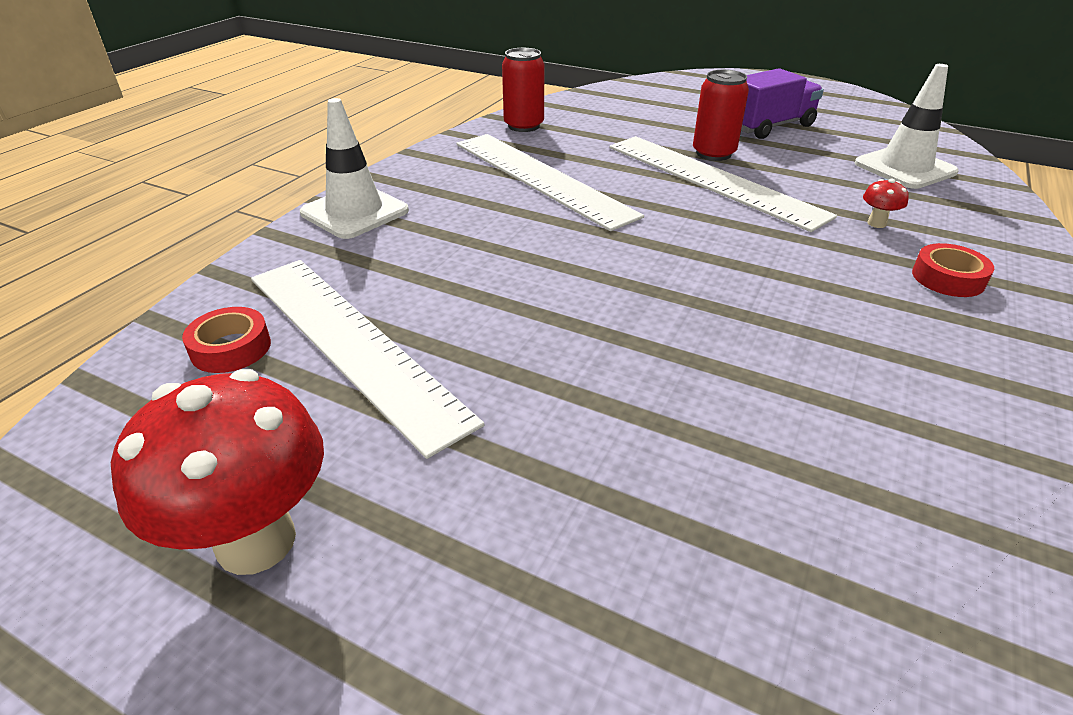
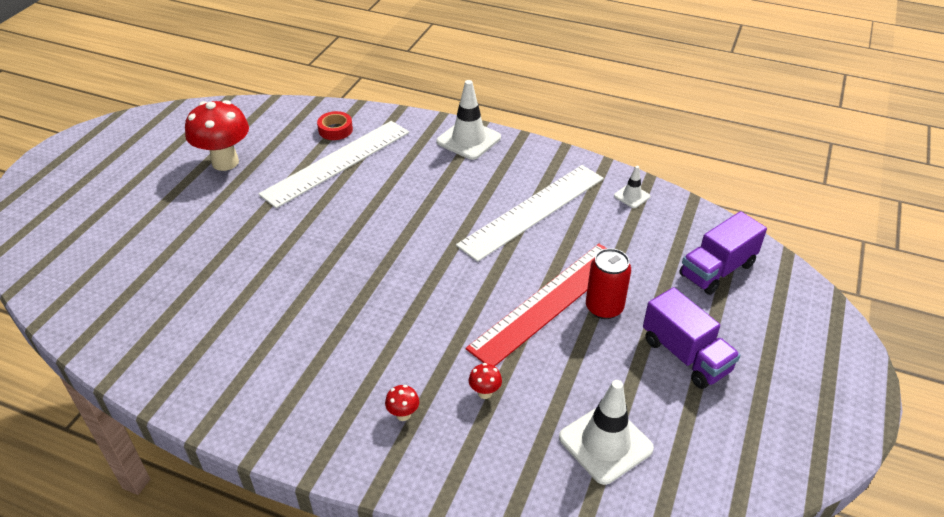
camera: 85 degrees right, 5 degrees up
(523, 126) = (632, 196): red can -> white traffic cone
(647, 104) = (717, 270): none -> purple truck
(712, 180) = (549, 302): white ruler -> red ruler
(948, 278) = (403, 415): red tape -> red mushroom

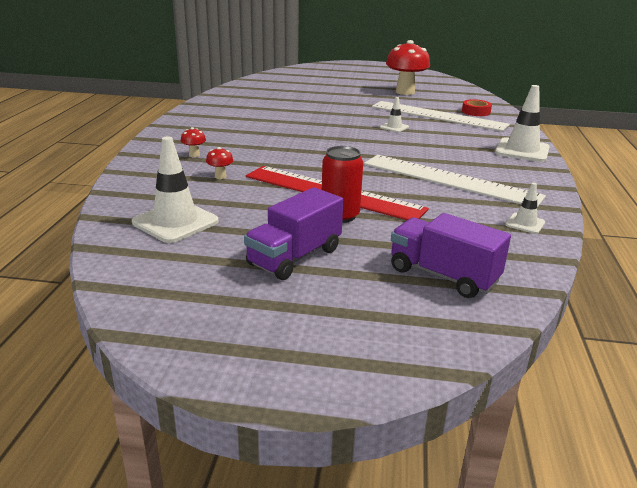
camera: 75 degrees right, 15 degrees down
(364, 208) = (394, 127): none -> white traffic cone

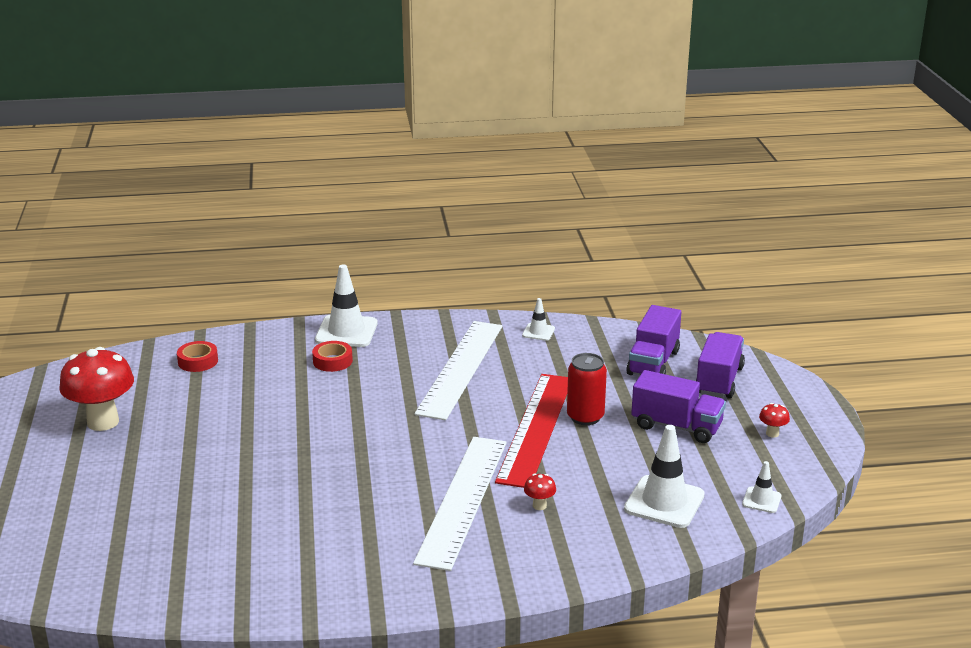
camera: 105 degrees left, 0 degrees up
(194, 155) = (484, 544): red mushroom -> red mushroom (772, 433)
(384, 311) = (719, 381): none -> purple truck
(394, 127) = (296, 414): white traffic cone -> white traffic cone (761, 500)
(438, 116) = (228, 387): white ruler -> white ruler (462, 500)
(471, 142) = (332, 361): none -> red tape

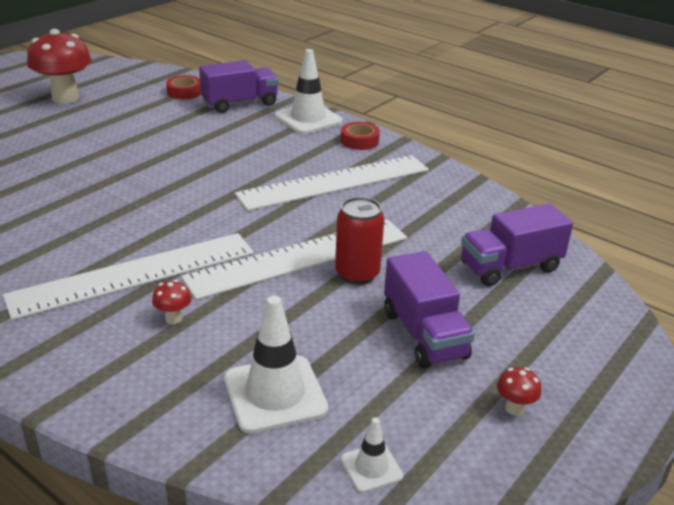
camera: 45 degrees right, 5 degrees up
(332, 361) = (260, 132): red tape -> red tape (359, 141)
(536, 428) = (299, 257): red ruler -> white ruler
(538, 332) = (451, 189): white traffic cone -> none
(719, 381) = (549, 321): purple truck -> purple truck (240, 103)

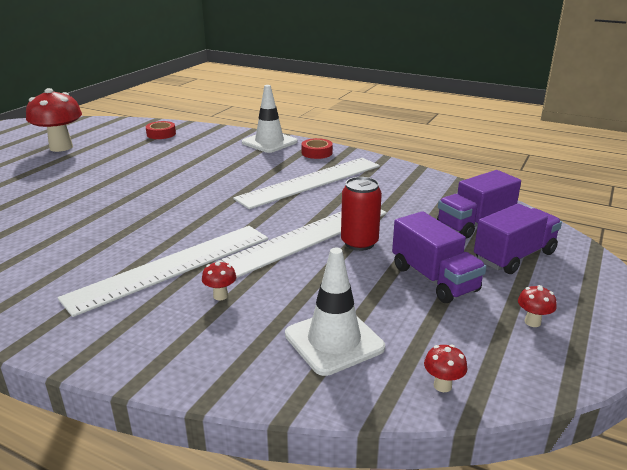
camera: 10 degrees left, 5 degrees down
(240, 103) = (210, 137): purple truck -> purple truck (514, 256)
(371, 467) = (442, 385): white traffic cone -> red mushroom

